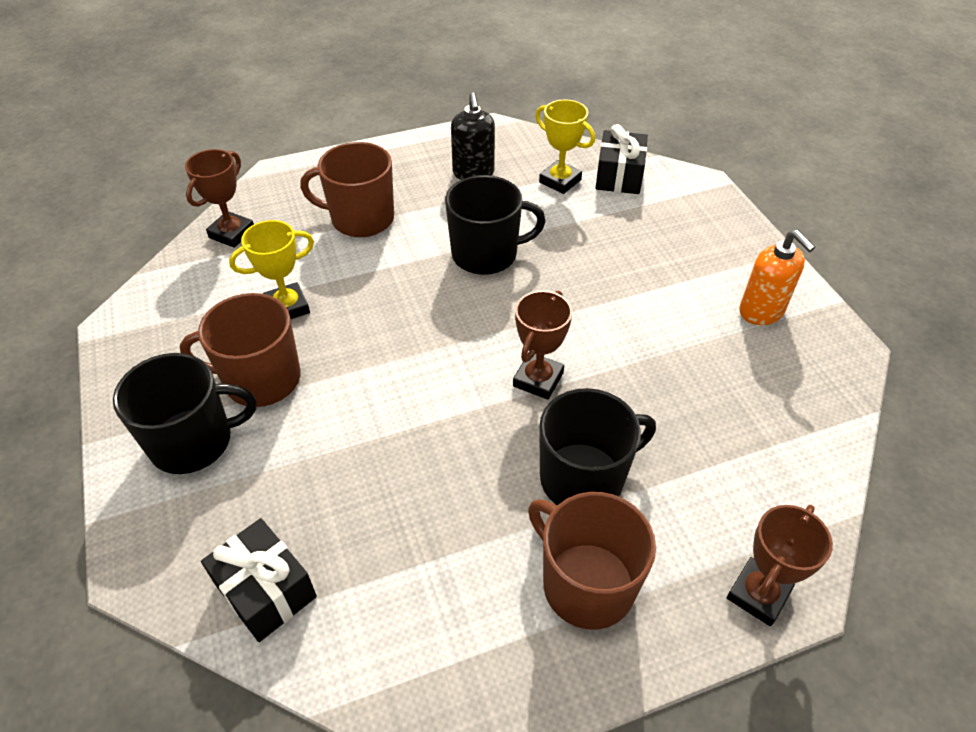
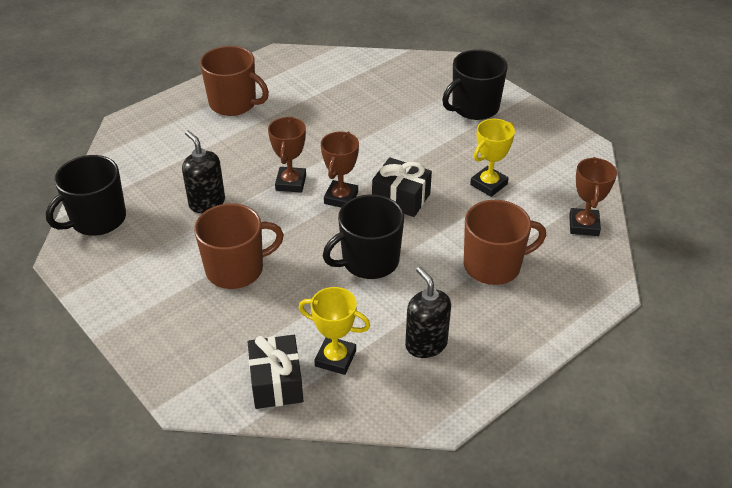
camera: 160 degrees right, 5 degrees down
(260, 379) = (466, 142): brown mug -> brown mug (236, 269)
(266, 590) = (385, 70): black gift -> black gift (401, 198)
(583, 478) = (246, 141): black mug -> black mug (97, 219)
(662, 379) = (207, 203): none -> black soap dispenser
(758, 594) = (146, 118): brown trophy -> brown trophy (341, 198)
(761, 311) = (132, 269): orange soap dispenser -> none

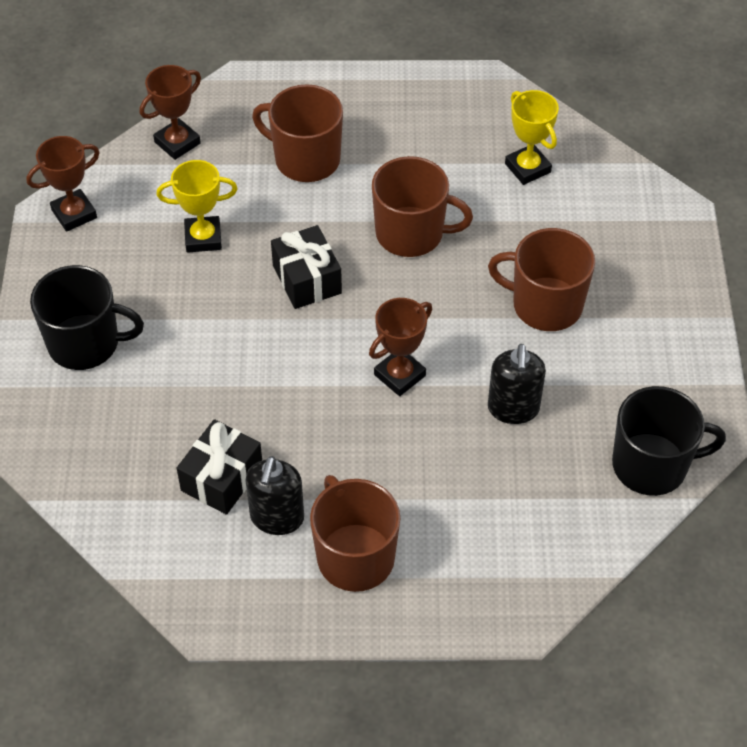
camera: 140 degrees left, 10 degrees up
(276, 382) = (594, 179): black gift -> black gift (222, 478)
(341, 198) = (366, 320): brown trophy -> brown trophy (74, 214)
(369, 261) = (411, 233): black mug -> brown mug
(426, 344) = (441, 134): black soap dispenser -> black soap dispenser (277, 518)

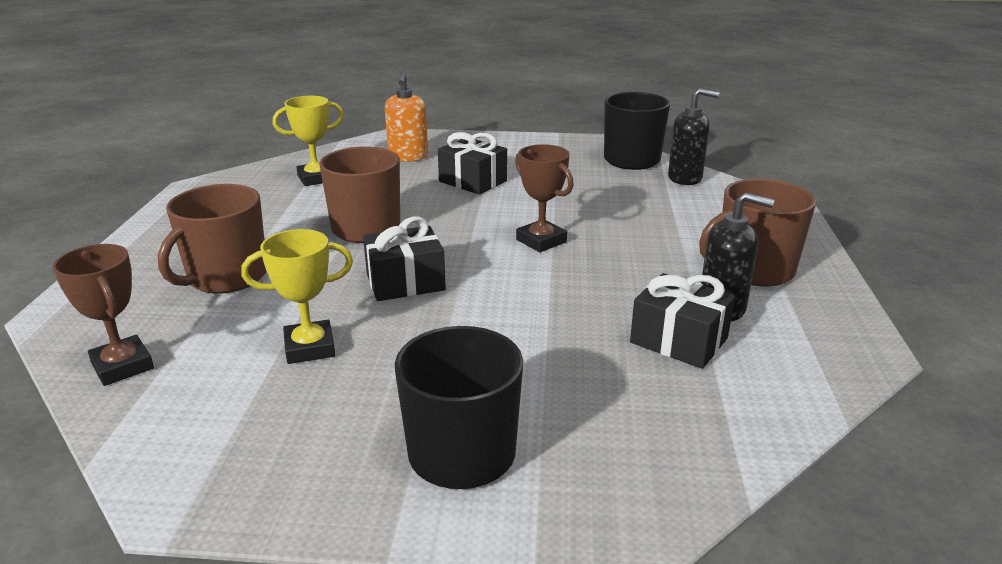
camera: 85 degrees left, 25 degrees down
(74, 214) = (195, 467): brown trophy -> none
(203, 238) = (310, 347): yellow trophy -> yellow trophy turned 75 degrees clockwise
(513, 408) = (580, 198): black soap dispenser -> black soap dispenser (685, 178)
(545, 305) = (472, 181): brown mug -> black gift
(609, 236) = (408, 157): none -> orange soap dispenser

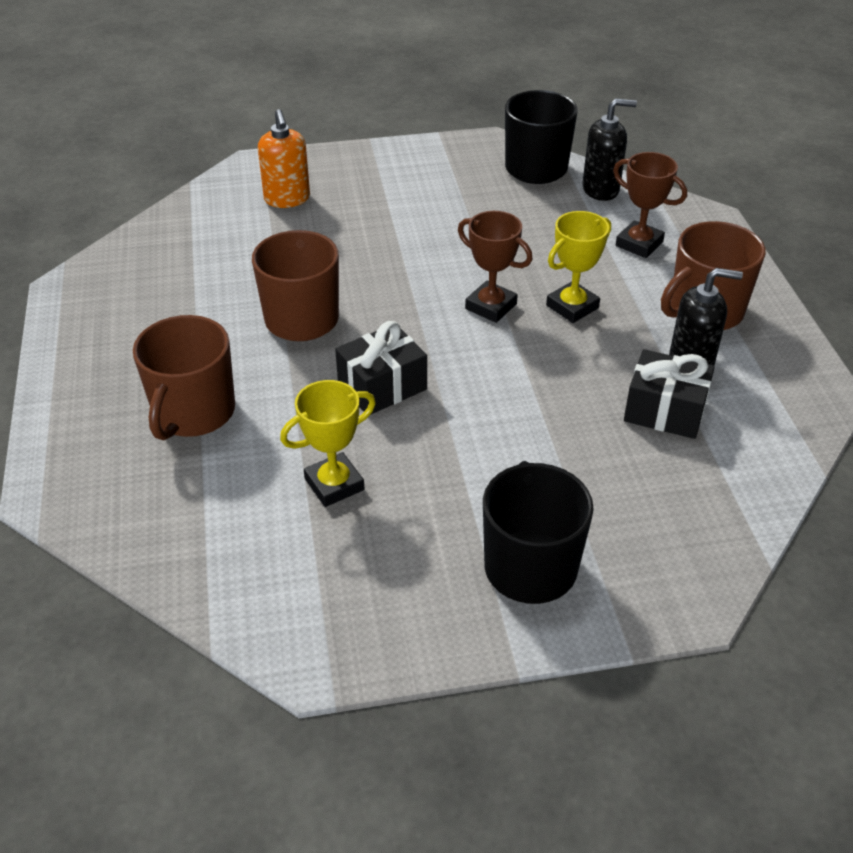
camera: 15 degrees left, 15 degrees up
(123, 366) = (165, 541): brown trophy -> brown trophy (639, 244)
(316, 178) = (201, 251): yellow trophy -> yellow trophy (572, 307)
(472, 181) = (380, 228): black gift -> none

